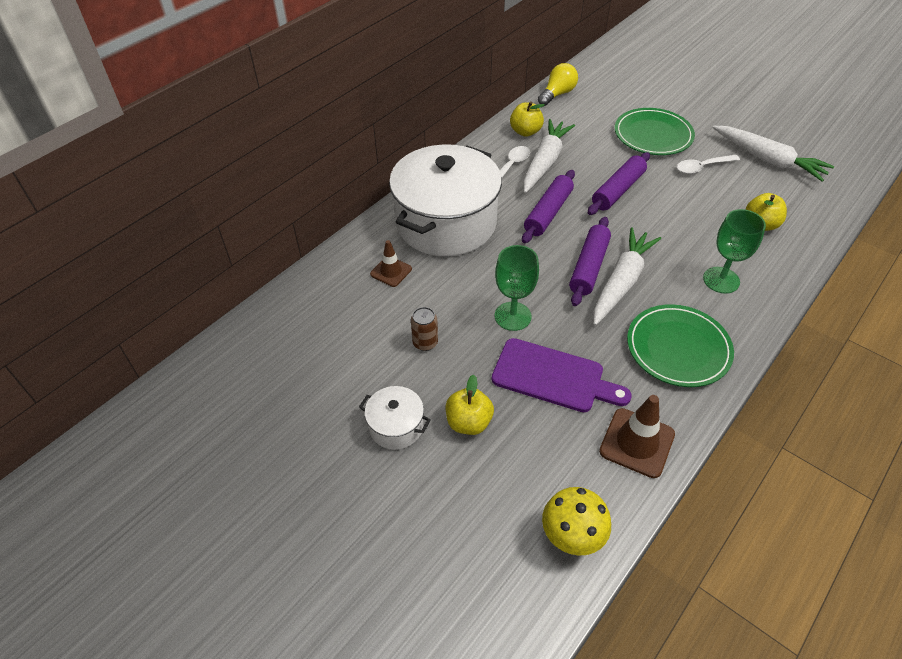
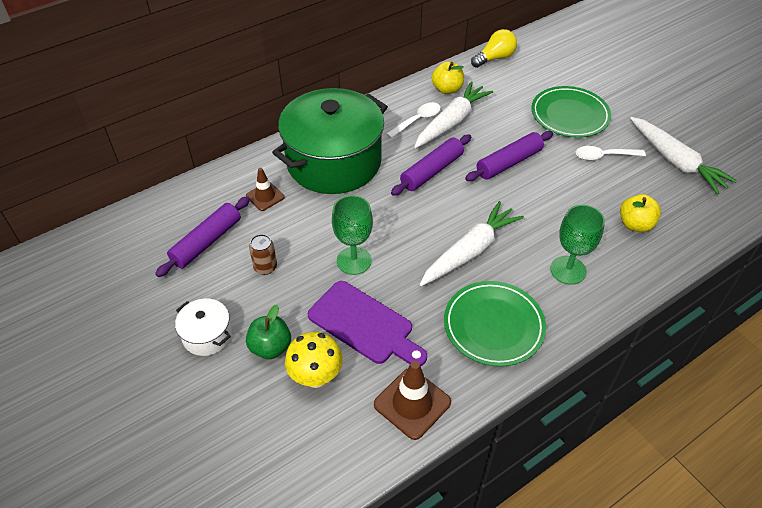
camera: 15 degrees right, 0 degrees up
(446, 223) = (334, 162): white pot -> green pot
(468, 422) = (270, 347): yellow apple -> green apple
(571, 538) = (312, 472): yellow mushroom -> yellow mushroom (316, 377)
(589, 267) = (445, 230): purple rolling pin -> purple rolling pin (206, 242)

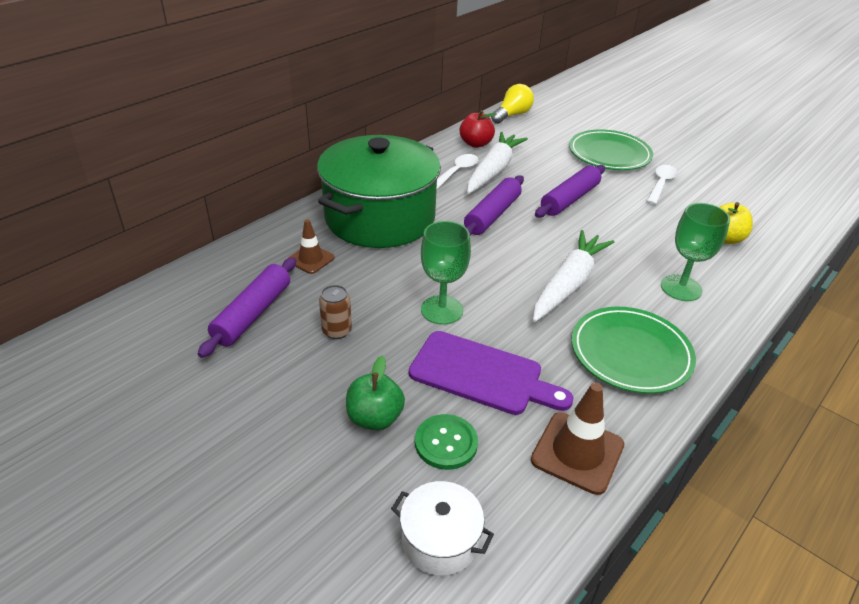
camera: 15 degrees left, 10 degrees down
(207, 335) = (286, 417): white pot -> white pot (440, 540)
(316, 377) = (446, 443): yellow mushroom -> green button
(447, 89) = (476, 144): yellow apple -> red apple
(604, 156) = (661, 184): white spoon -> white spoon turned 135 degrees clockwise
(675, 161) = (731, 182): white carrot -> none

